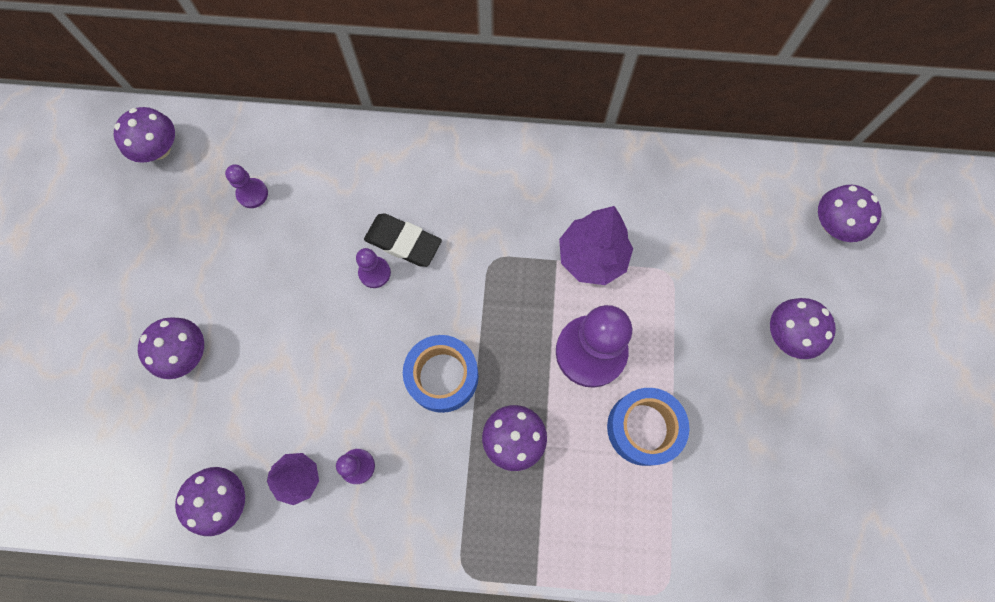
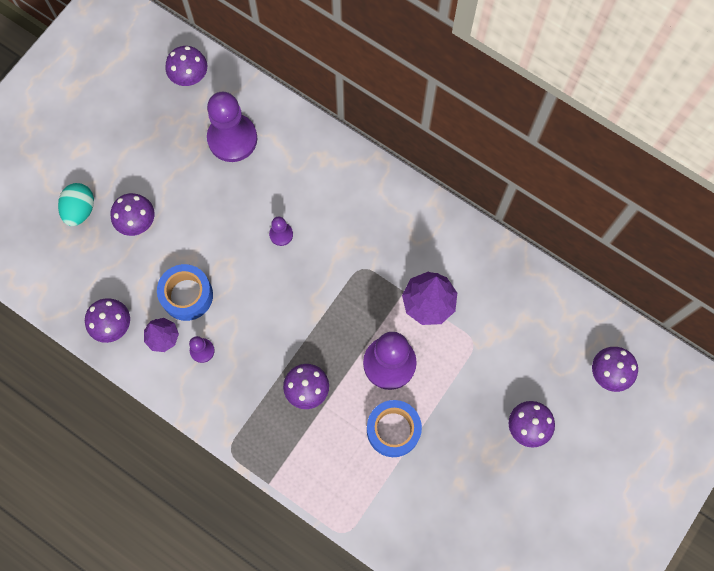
camera: 30 degrees right, 0 degrees up
(104, 378) = (80, 210): none -> turquoise egg
(252, 194) = (232, 139): purple pawn -> purple pawn, size x2.16
(403, 242) = (311, 224): black eraser -> none
(442, 376) = (286, 325): blue tape -> blue tape (187, 295)

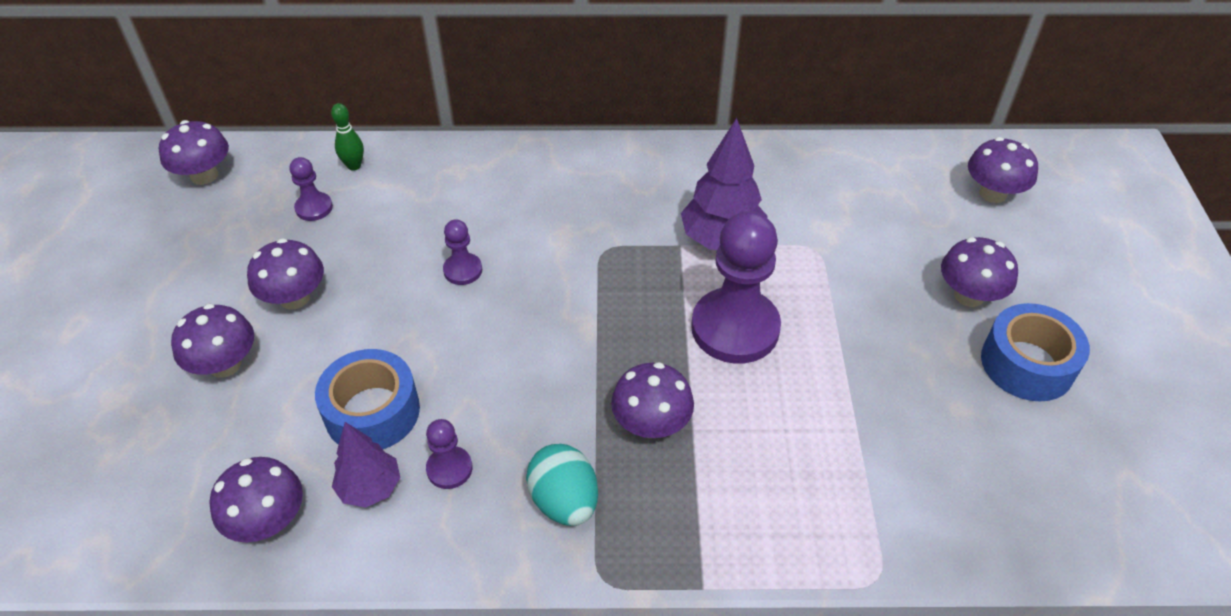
camera: 35 degrees left, 25 degrees down
(80, 210) = (115, 398): turquoise egg -> turquoise egg (564, 501)
(189, 198) = (294, 298): none -> purple mushroom
(232, 139) = (314, 208): purple pawn -> purple pawn, size x0.46
(270, 118) = (354, 166): none -> green bowling pin
(393, 430) = (814, 400): blue tape -> blue tape (1027, 364)

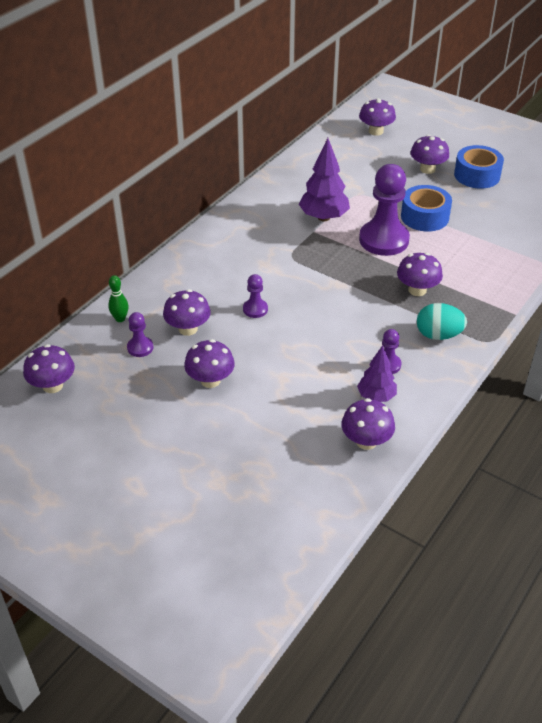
camera: 55 degrees left, 5 degrees down
(225, 364) = (236, 425): purple mushroom -> purple mushroom (188, 329)
(372, 412) = (326, 378): blue tape -> blue tape (424, 217)

